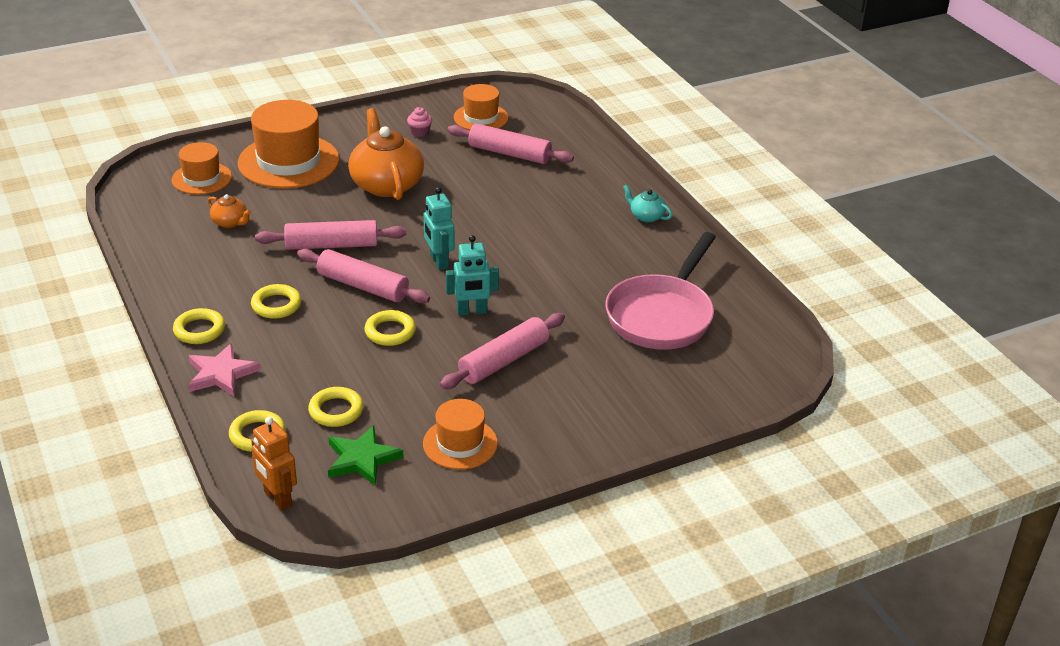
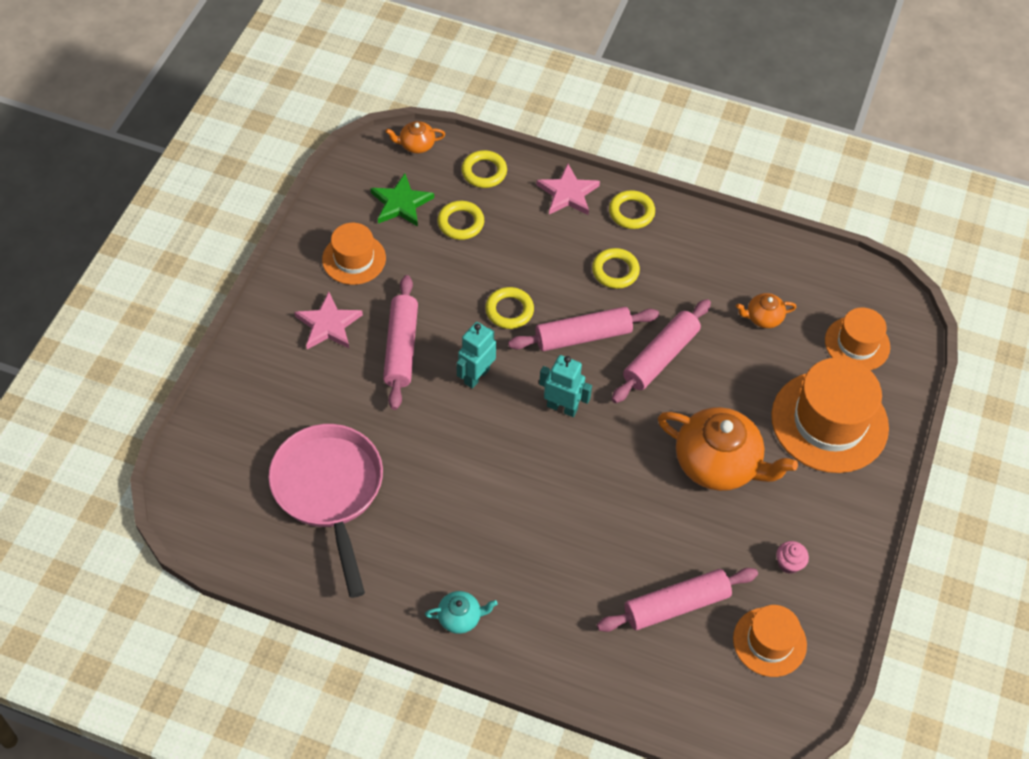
camera: 135 degrees right, 20 degrees up
(277, 498) = (416, 145): orange robot -> orange teapot
(541, 411) = (328, 324): none -> pink star

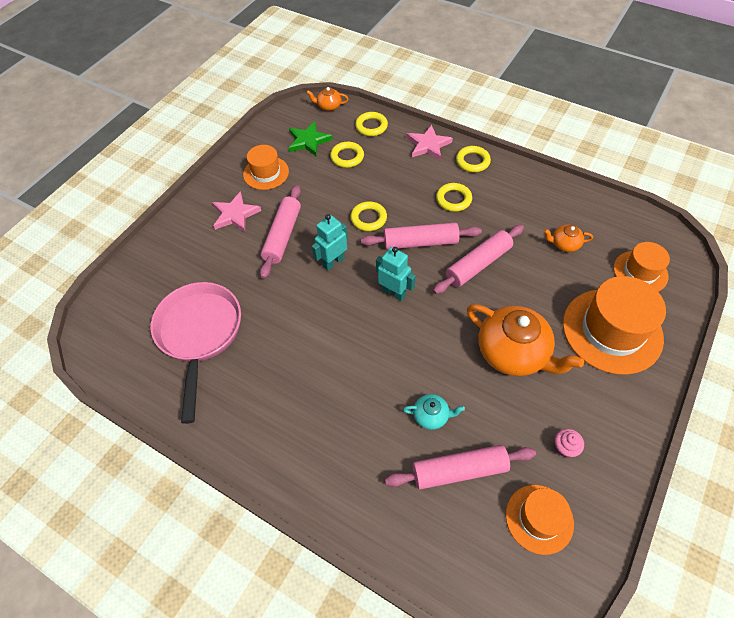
camera: 15 degrees right, 0 degrees up
(460, 617) = (273, 453): turquoise teapot -> turquoise teapot (431, 416)

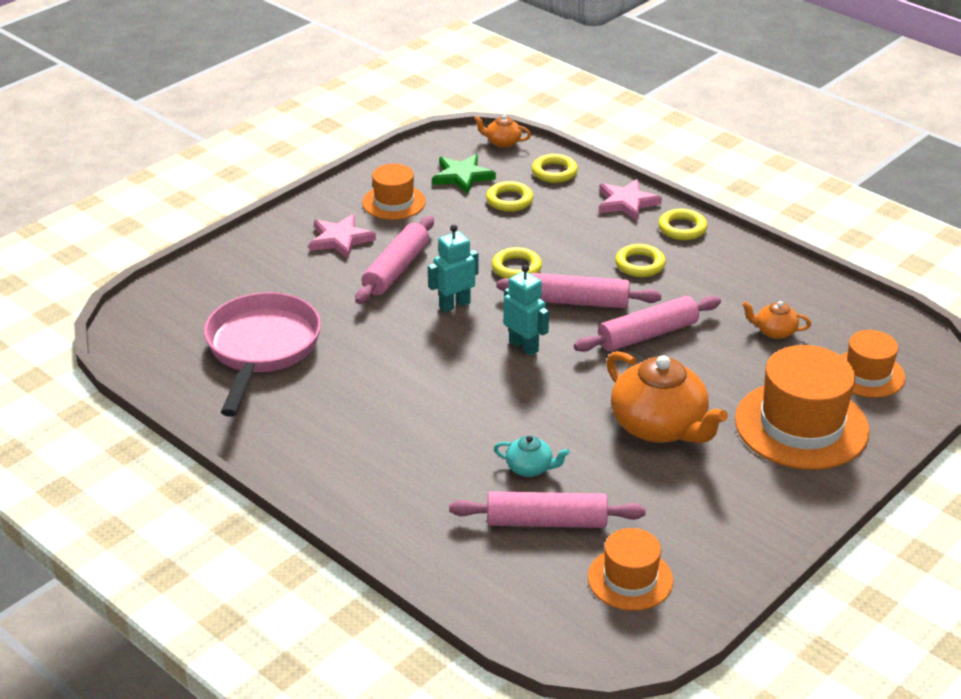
camera: 10 degrees right, 20 degrees down
(565, 448) = (689, 523): pink cupcake -> none

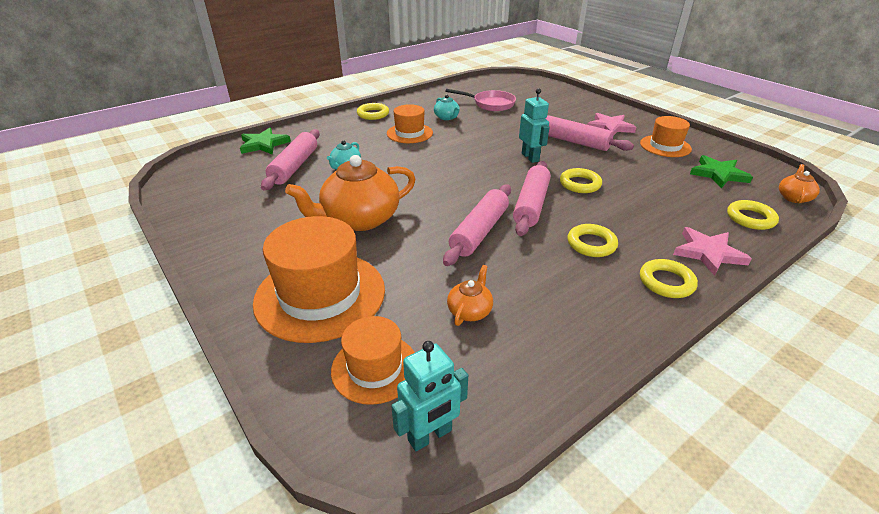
camera: 100 degrees right, 0 degrees up
(261, 349) = (490, 104): pink pan -> pink pan, size x0.62
(327, 391) = (446, 117): none -> turquoise teapot
(480, 583) = (264, 144): none -> green star
(509, 200) = (686, 191): yellow ring -> yellow ring (373, 114)
(524, 346) = (475, 177): turquoise robot -> turquoise robot (430, 435)
(630, 579) = (223, 187): orange hat -> orange hat (409, 133)
(647, 335) = (479, 232): pink rolling pin -> pink rolling pin turned 45 degrees clockwise

